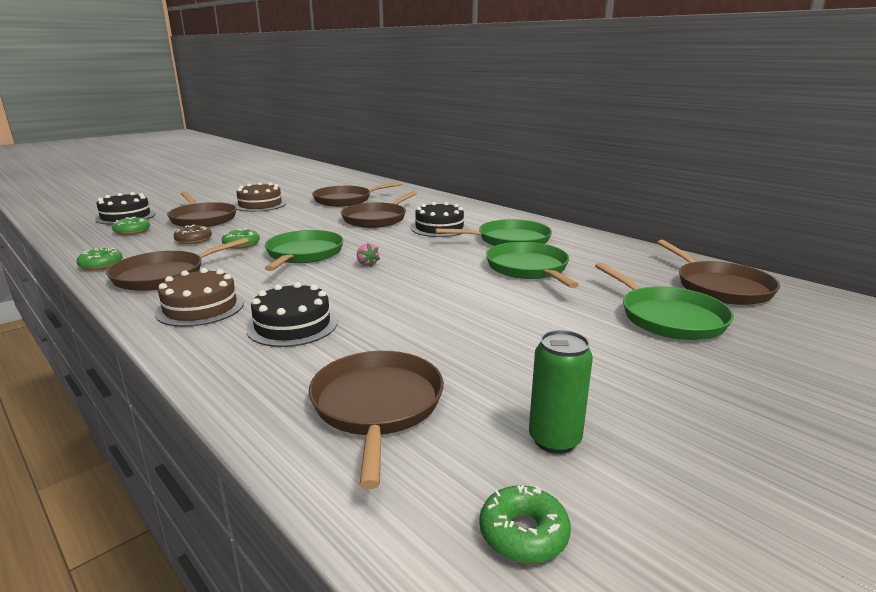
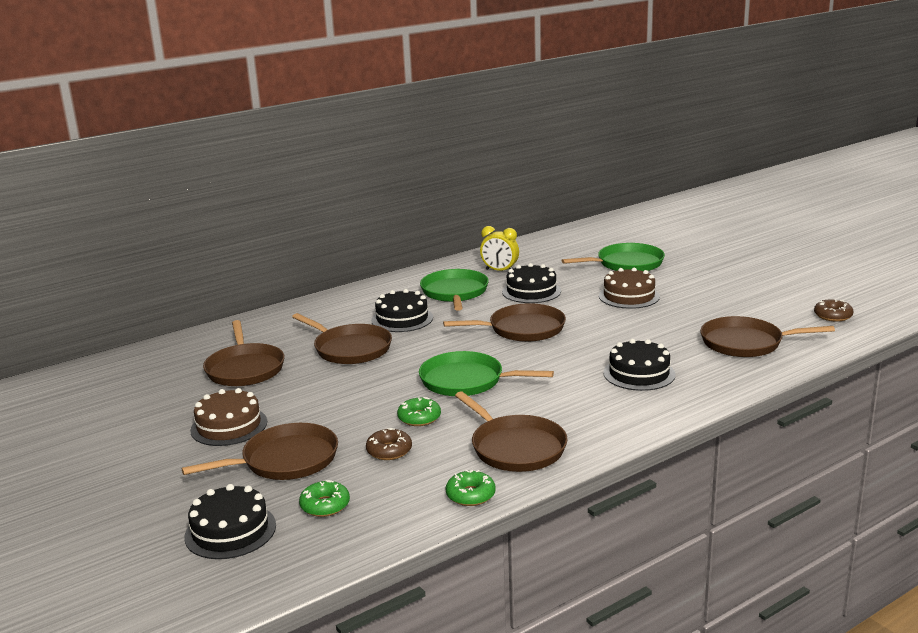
camera: 80 degrees left, 0 degrees up
(200, 308) = (603, 415): brown cake -> brown cake (629, 296)
(367, 264) = (505, 350): pink strawberry -> none
(523, 533) = (833, 316): green donut -> brown donut
(529, 268) = (531, 291): green pan -> black cake
(554, 440) = (767, 305): green can -> none
(583, 253) = (500, 271): none -> yellow clock
(720, 287) = (578, 244): brown pan -> brown pan (522, 329)

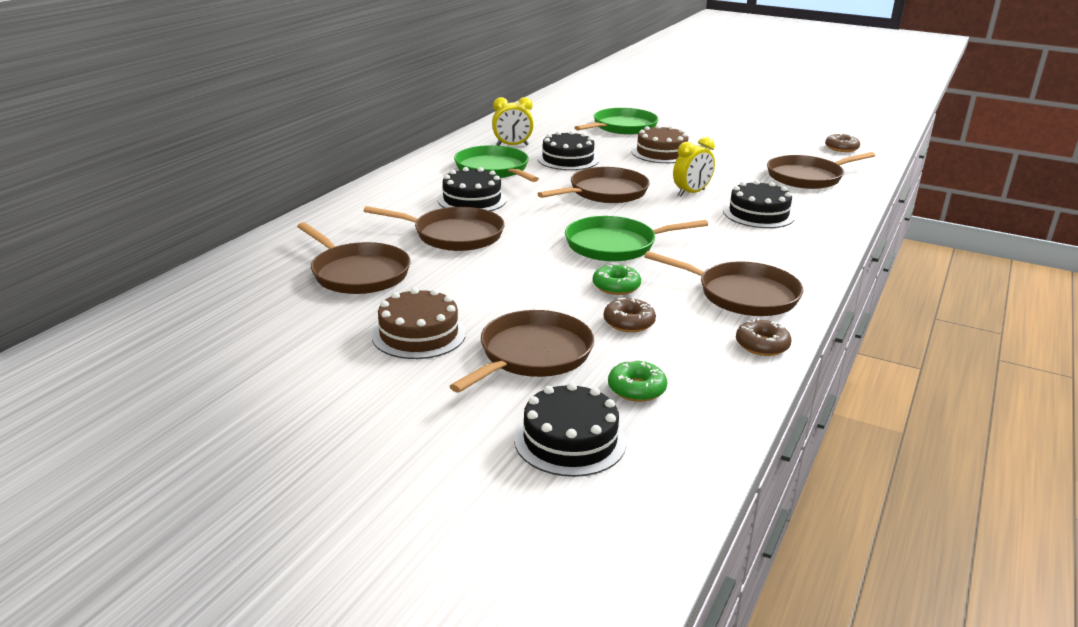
camera: 30 degrees left, 5 degrees up
(470, 495) = (762, 345): green donut -> brown donut
(602, 342) = (691, 193): none -> yellow clock

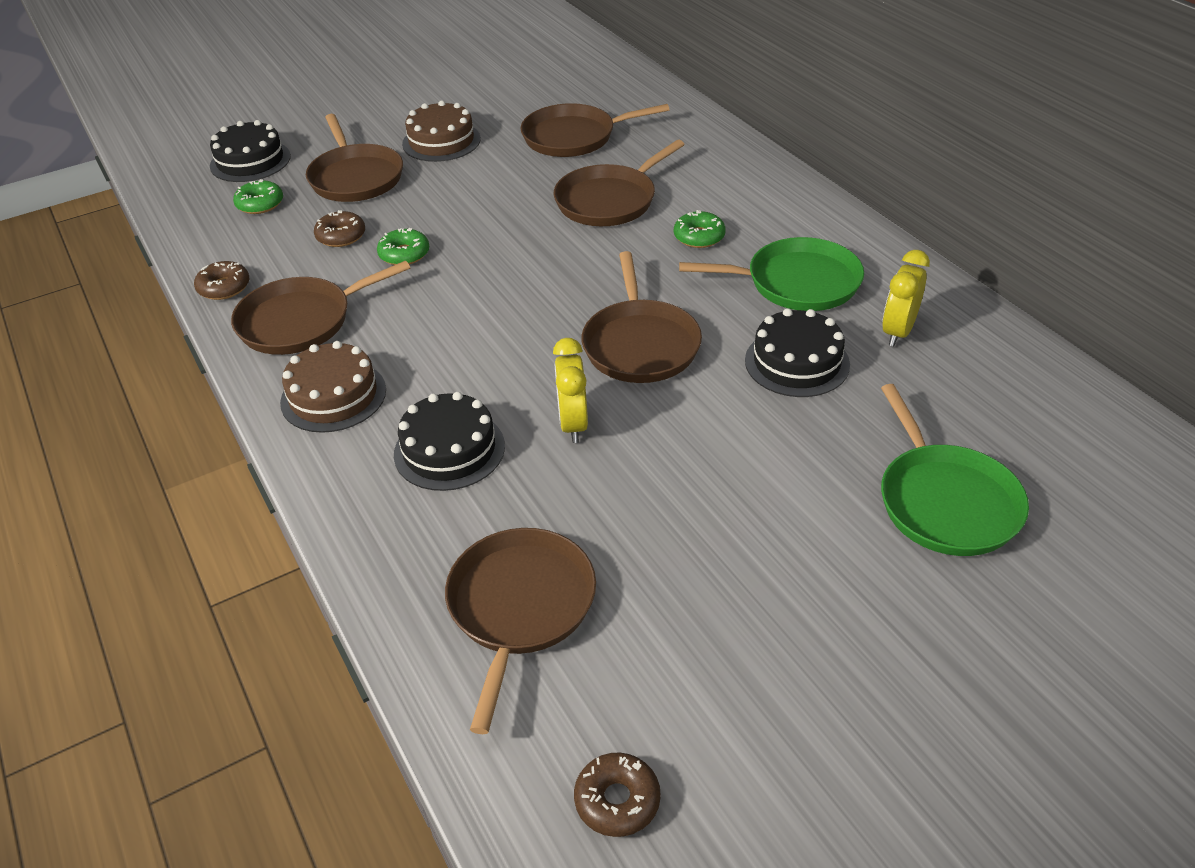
camera: 125 degrees right, 15 degrees up
(472, 200) = (699, 237): black cake -> green donut
(615, 245) = (486, 289): green pan -> none
(661, 153) = (764, 481): brown cake -> brown cake (333, 396)

